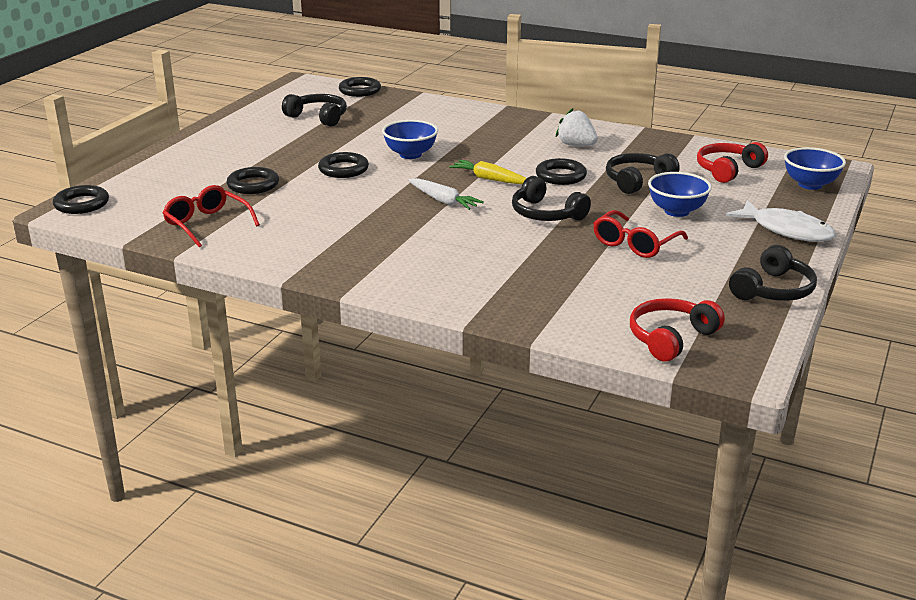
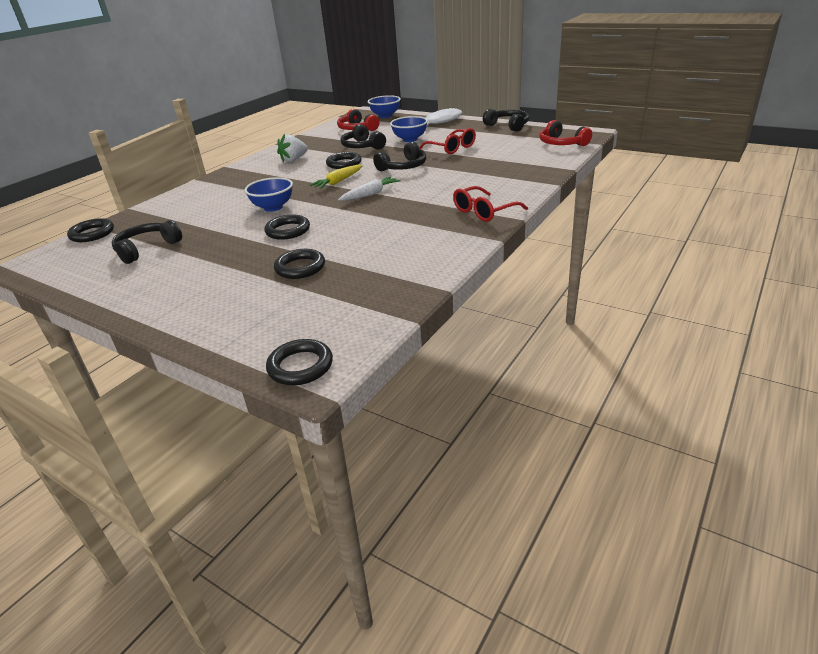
camera: 80 degrees left, 5 degrees up
(207, 224) = (382, 282): red glasses -> red glasses (484, 212)

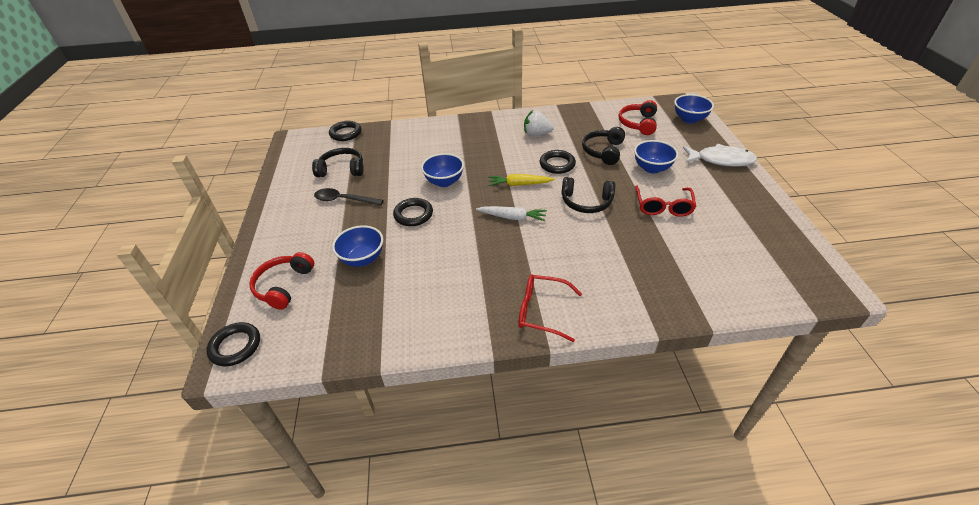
camera: 50 degrees right, 10 degrees up
(196, 258) = (344, 200): none -> black spoon
(300, 267) = (362, 259): black ring -> blue bowl
(508, 126) = (771, 212): black headphones -> none
(561, 143) = (775, 281): red headphones -> red headphones (283, 286)

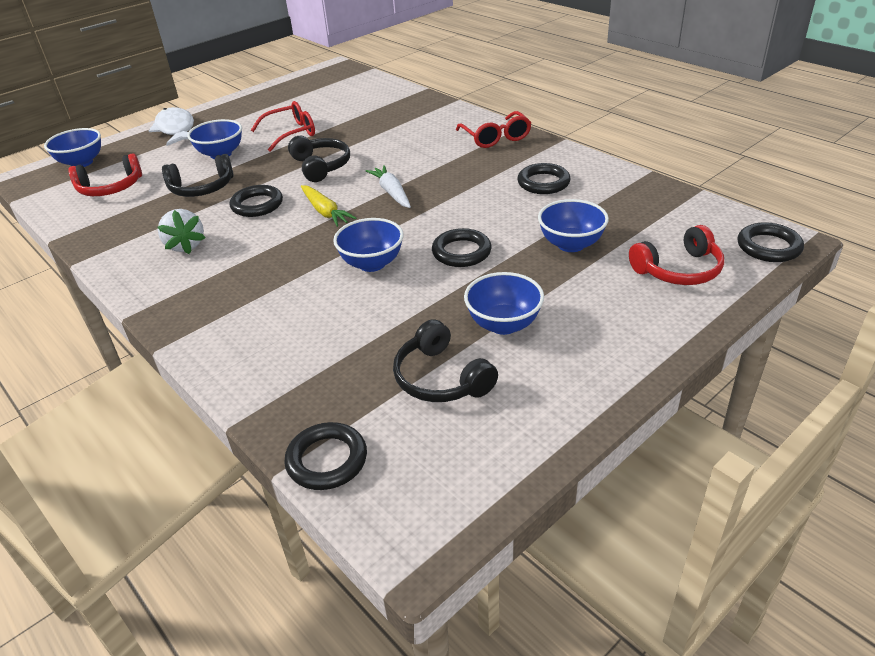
camera: 125 degrees left, 5 degrees down
(344, 200) = (503, 324): black spoon -> blue bowl
(440, 292) = (543, 183): none -> black ring

